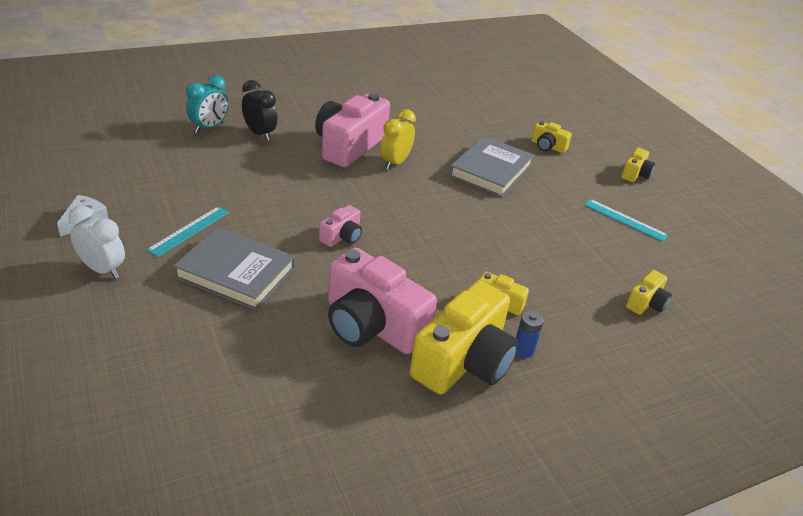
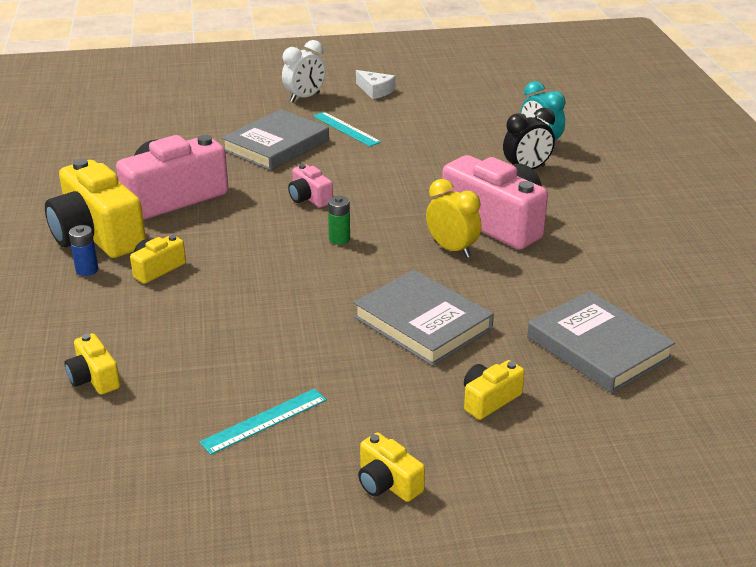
camera: 110 degrees right, 5 degrees down
(404, 213) = (339, 239): none -> green battery
(477, 114) = (598, 347): none -> grey book

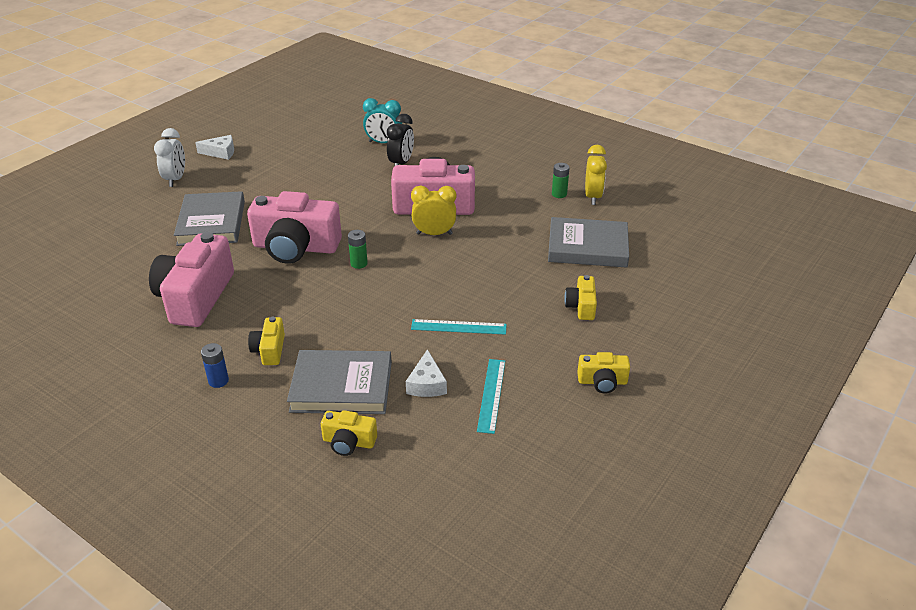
camera: 45 degrees left, 5 degrees up
(97, 235) = (183, 354): yellow camera -> none
(227, 374) = (426, 384): none -> white cheese
(309, 198) = (295, 247): pink camera -> pink camera, size x2.11
(346, 129) = (244, 188): turquoise ruler -> turquoise ruler (458, 327)
(422, 323) = (485, 286): grey book -> grey book (341, 387)
(656, 278) = (559, 194): none -> green battery
(694, 301) = (592, 197): none -> yellow clock

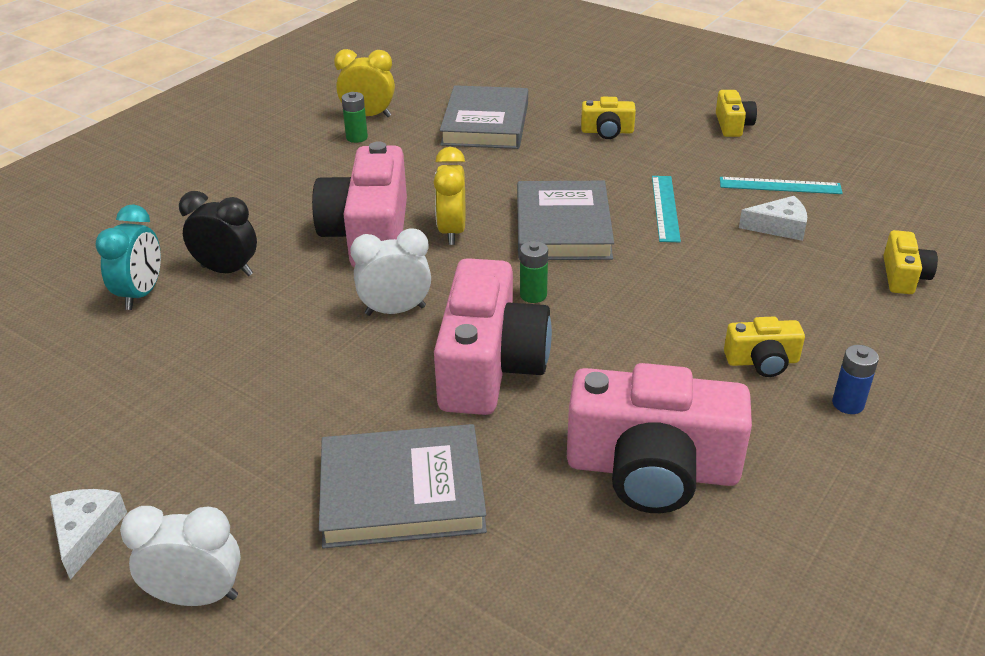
camera: 90 degrees left, 0 degrees up
(341, 387) = (811, 289): grey book -> grey book (562, 227)
(353, 216) = (395, 311): none -> white clock

